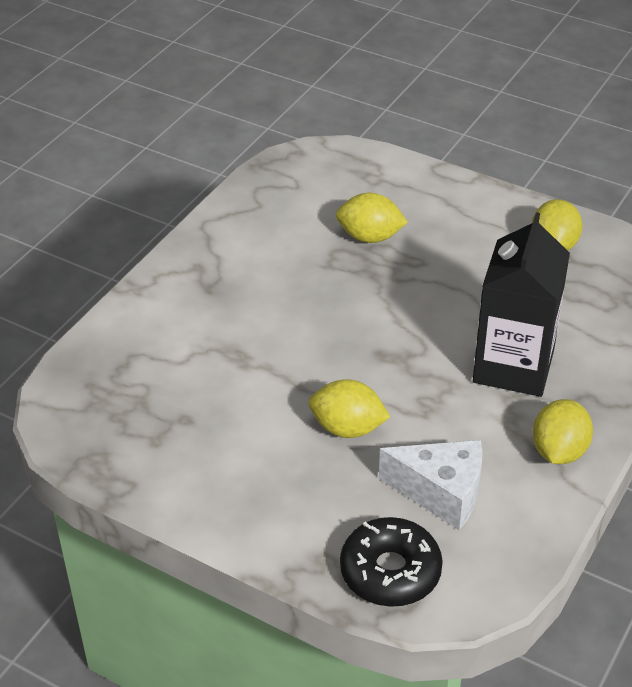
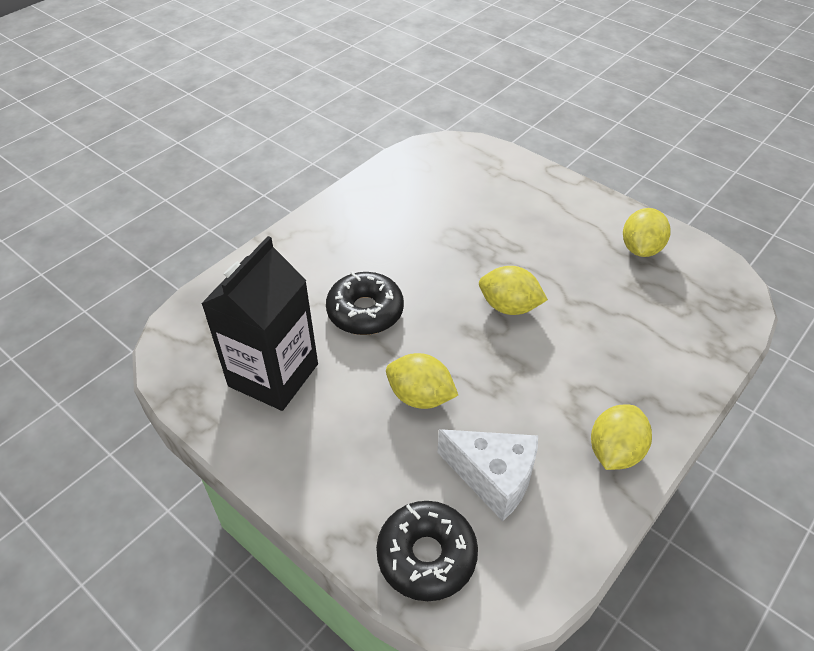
camera: 10 degrees right, 5 degrees up
(265, 351) = (365, 311): none -> black donut
(370, 237) = (480, 221): yellow lemon -> yellow lemon (509, 307)
(513, 366) = (585, 358): black carton -> black carton (273, 375)

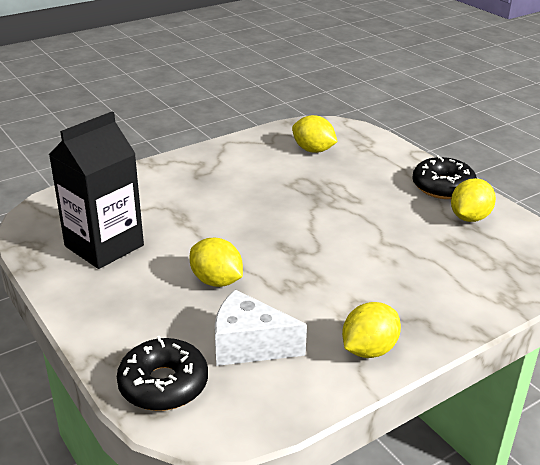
camera: 15 degrees right, 15 degrees down
(365, 311) = (201, 219): black donut -> black donut (443, 187)
(493, 478) = (249, 345): white cheese -> white cheese turned 150 degrees clockwise
(509, 307) = (326, 236): yellow lemon -> yellow lemon (313, 150)

